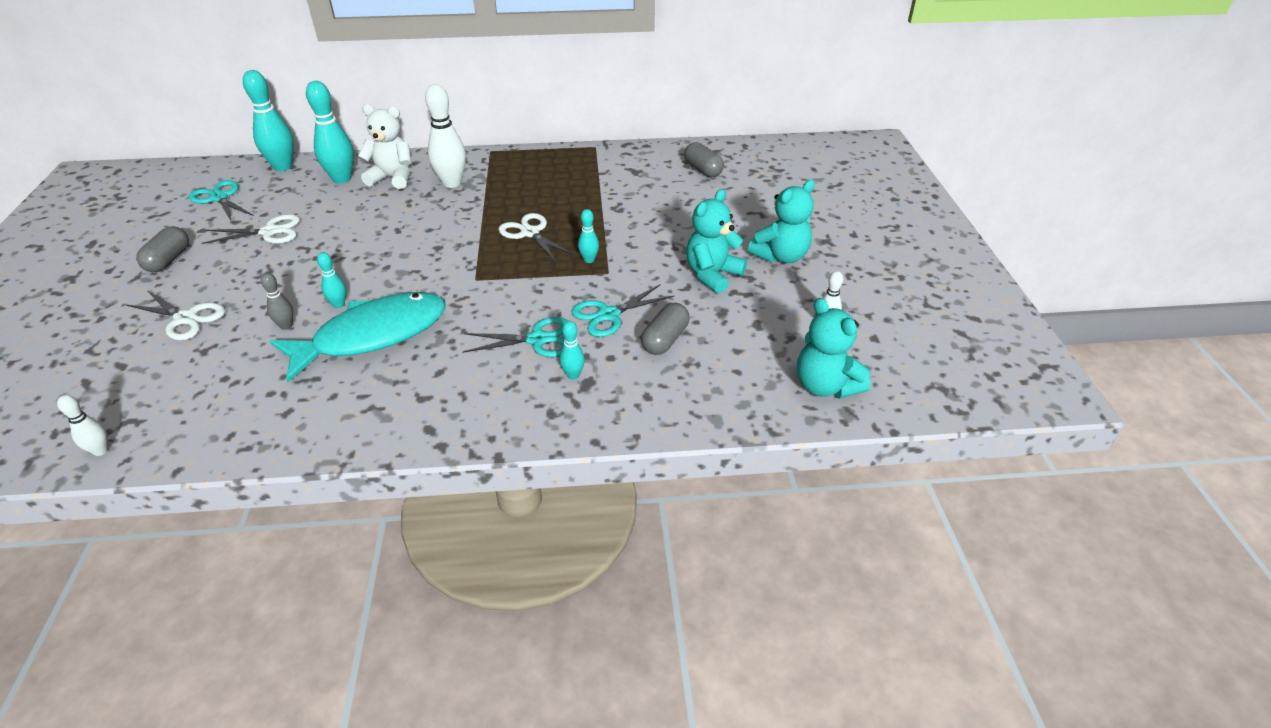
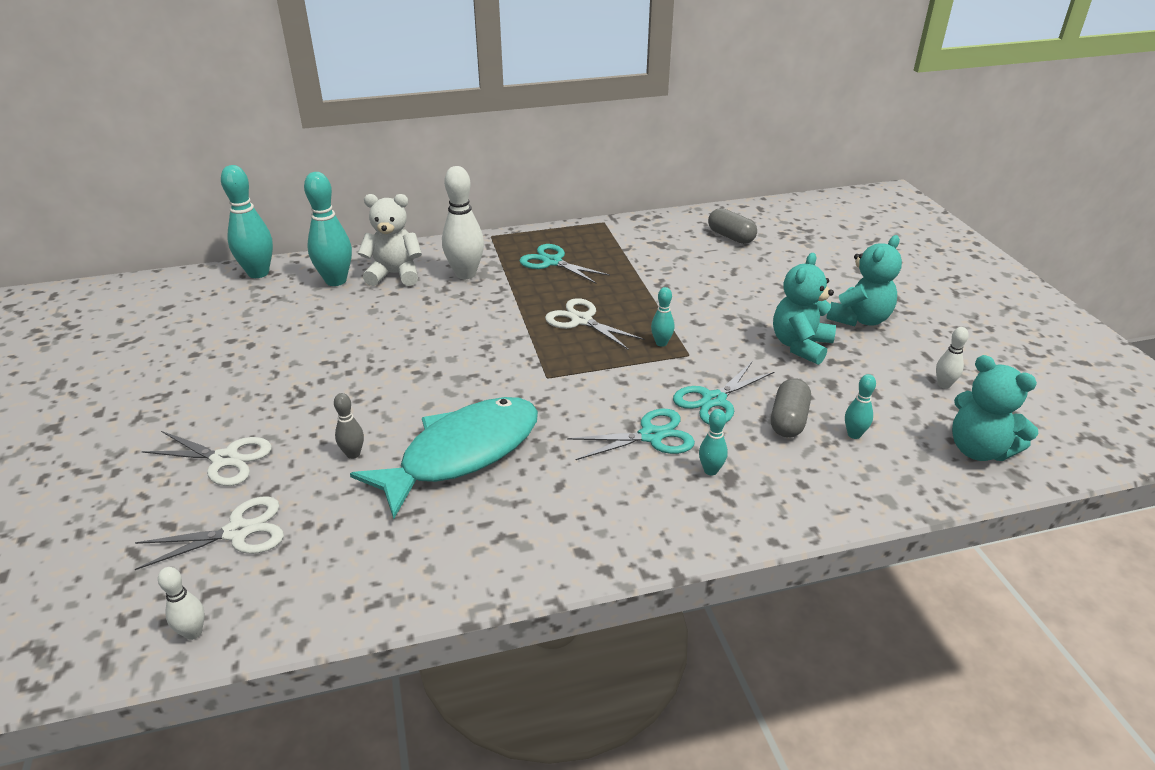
camera: 10 degrees left, 5 degrees down
(168, 260) = (170, 393): grey capsule -> none
(219, 198) = (198, 315): turquoise scissors -> turquoise scissors (552, 262)
(269, 232) = (279, 348): white scissors -> white scissors (238, 532)
(339, 304) = (404, 422): turquoise bowling pin -> turquoise bowling pin (854, 434)

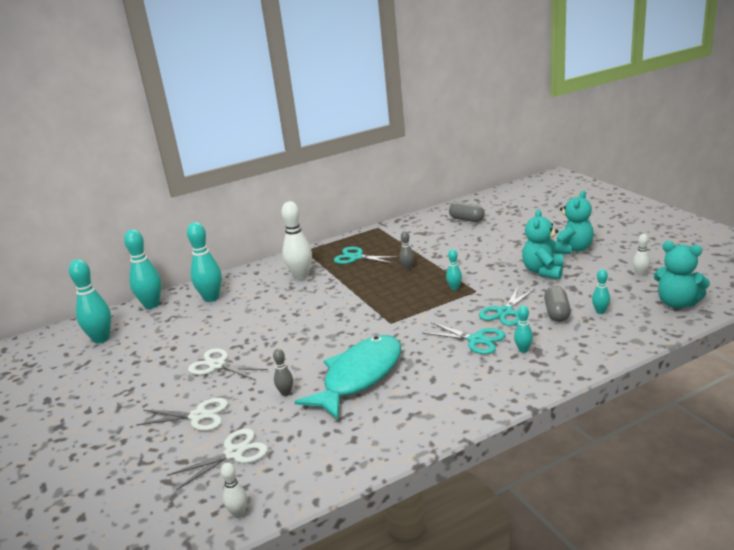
camera: 10 degrees left, 10 degrees down
(172, 309) = (101, 339): none -> turquoise bowling pin
(395, 274) = (251, 286): white teddy bear -> none
(582, 320) = (395, 286): white scissors -> white scissors (217, 365)
(612, 295) = (407, 268): none -> grey bowling pin
(651, 436) = (476, 340): turquoise scissors -> turquoise scissors turned 60 degrees clockwise

